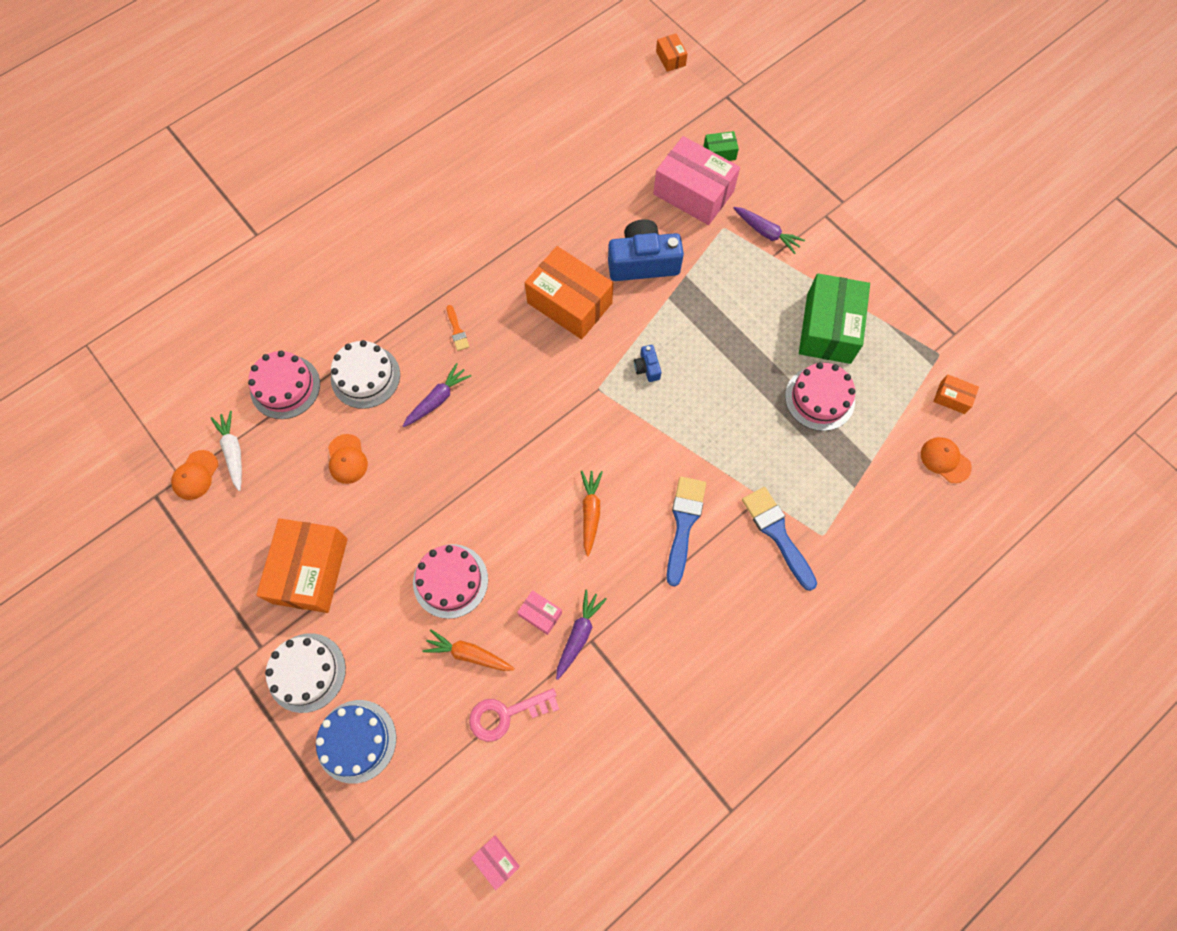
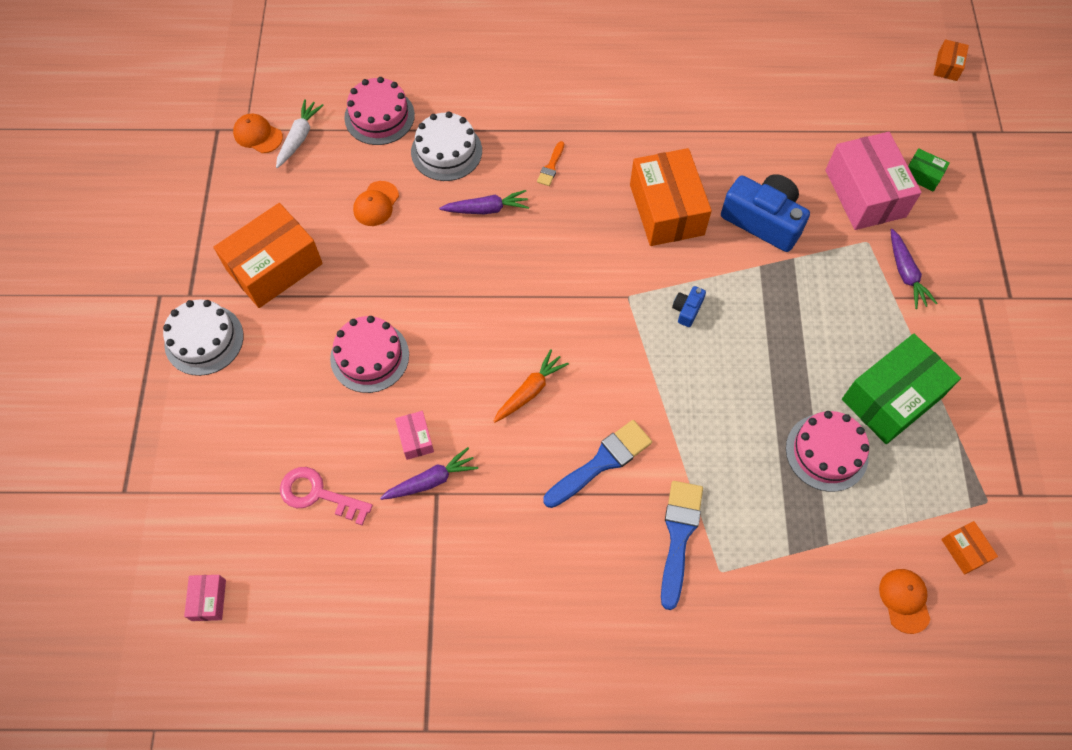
camera: 40 degrees right, 5 degrees down
(195, 475) = (258, 135): orange cap -> orange cap turned 60 degrees clockwise
(356, 741) = (192, 420): blue cake -> none
(469, 654) = (332, 424): orange carrot -> none

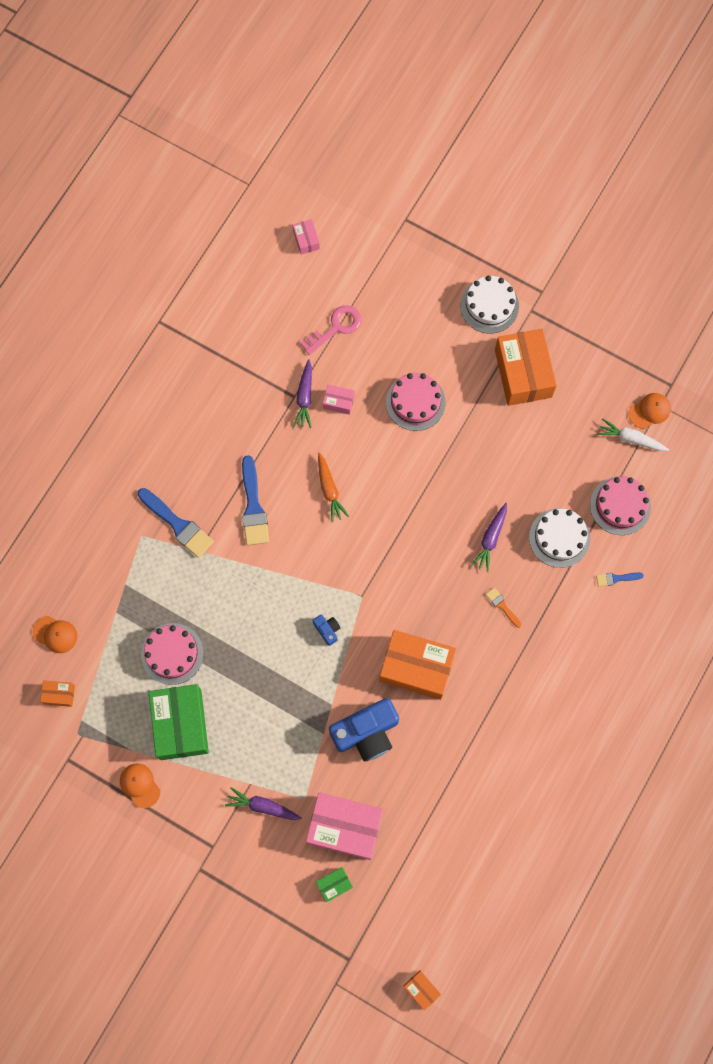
camera: 120 degrees right, 10 degrees up
(209, 600) = (306, 240): pink box -> pink box turned 45 degrees clockwise
(299, 138) = (631, 439): white carrot -> white carrot turned 150 degrees clockwise
(376, 204) = (539, 465): orange cap -> orange cap (140, 785)
(459, 88) = (616, 578): none -> blue brush

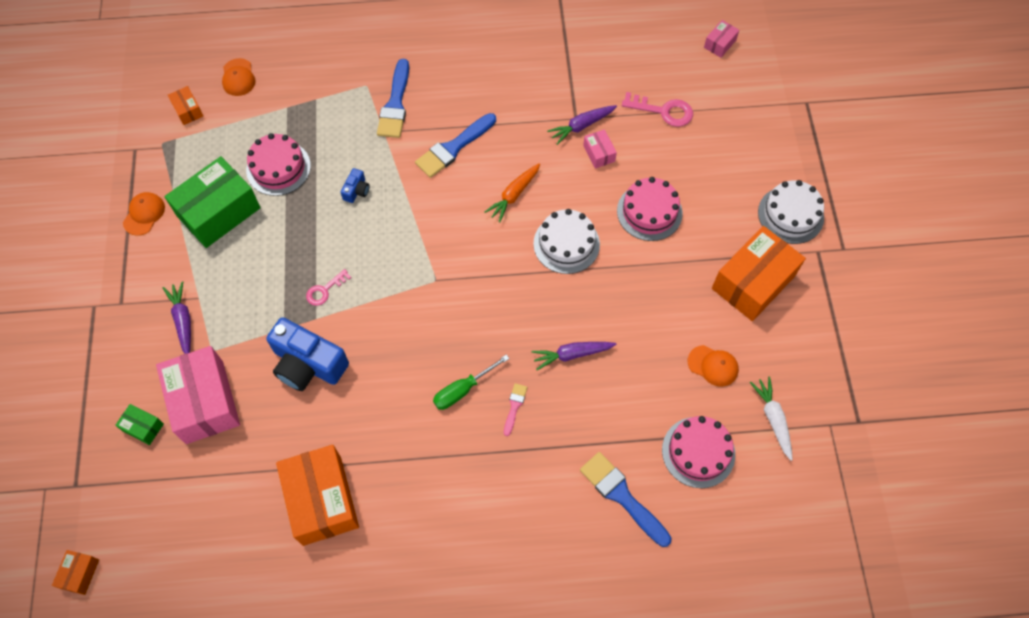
camera: 55 degrees right, 10 degrees down
(312, 683) = (325, 290): none -> pink key
(327, 630) = (383, 272): blue camera -> blue camera (356, 190)
(416, 667) = (400, 368): orange box -> orange box (322, 500)
(464, 634) = (463, 390): none -> green screwdriver
(502, 606) = (514, 406): orange brush -> pink brush
(559, 537) = (621, 415): white cake -> white cake (566, 244)
(616, 578) = (622, 496): blue brush -> blue brush, size x1.98
(649, 411) = (815, 418): orange cap -> orange cap (713, 366)

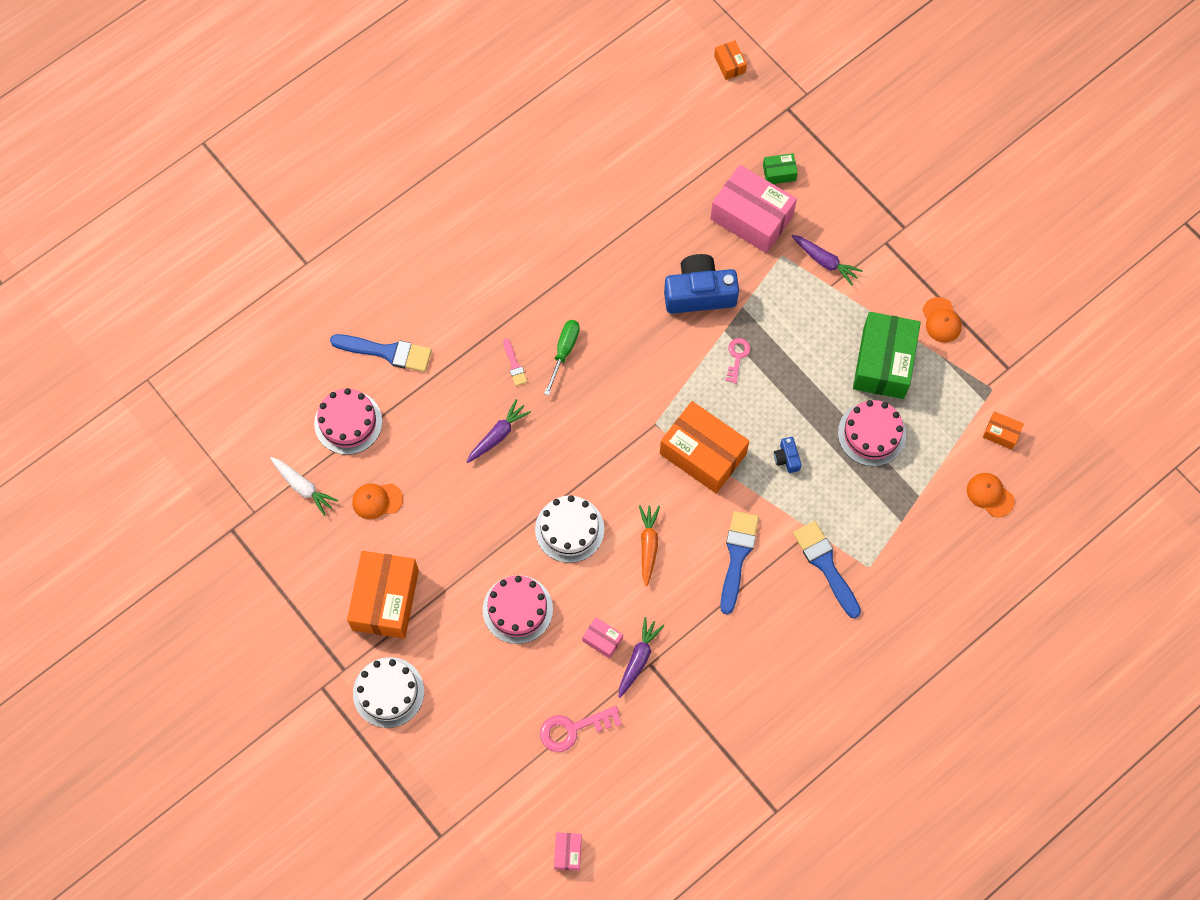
camera: 145 degrees right, 5 degrees up
(322, 500) = (605, 210): orange box -> orange box (702, 454)

